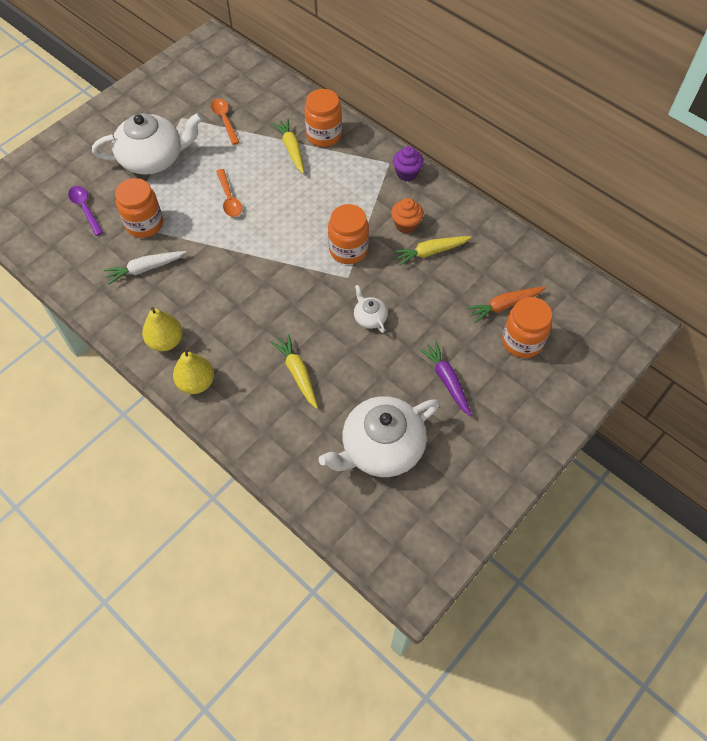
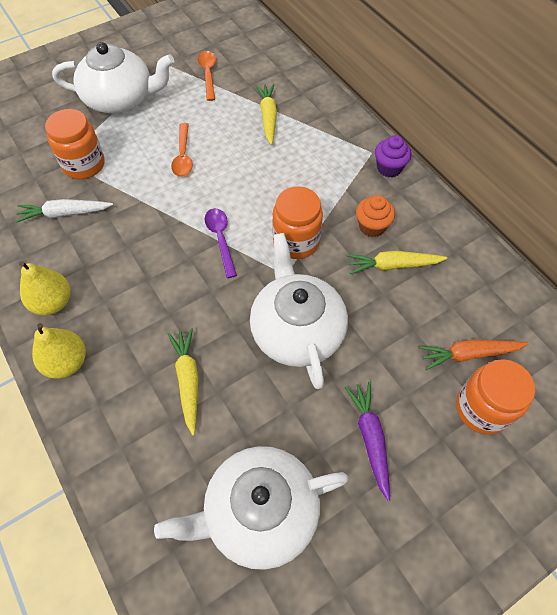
camera: 15 degrees right, 0 degrees up
(85, 209) = (31, 136): purple spoon -> purple spoon (220, 239)
(324, 135) = (308, 109): orange jar -> none
(369, 317) = (296, 330): white teapot -> white teapot, size x2.23

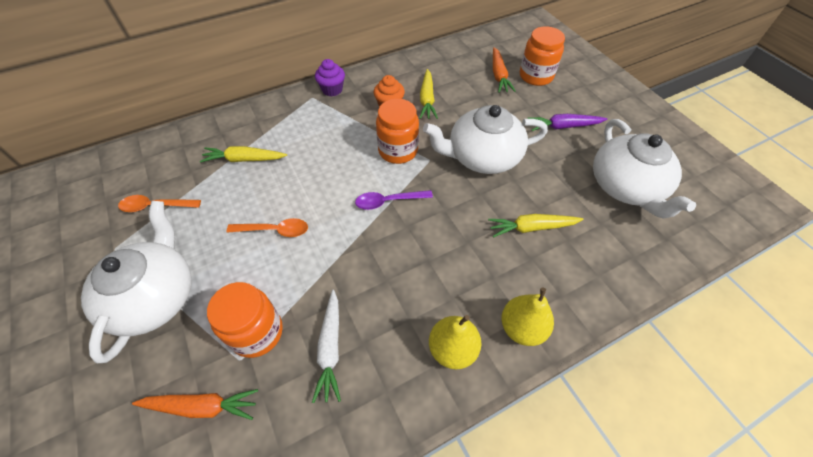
camera: 85 degrees left, 5 degrees down
(31, 147) = (202, 406): none -> orange carrot

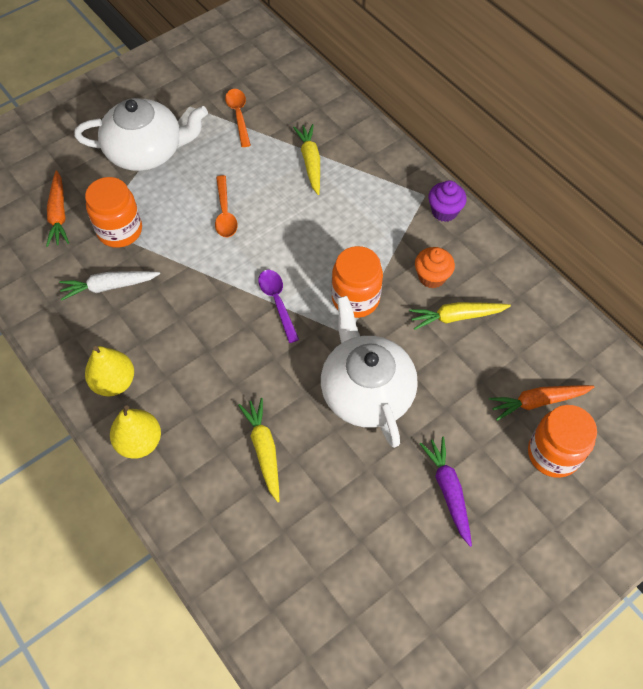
camera: 80 degrees right, 5 degrees up
(626, 187) = (349, 568): white teapot -> none

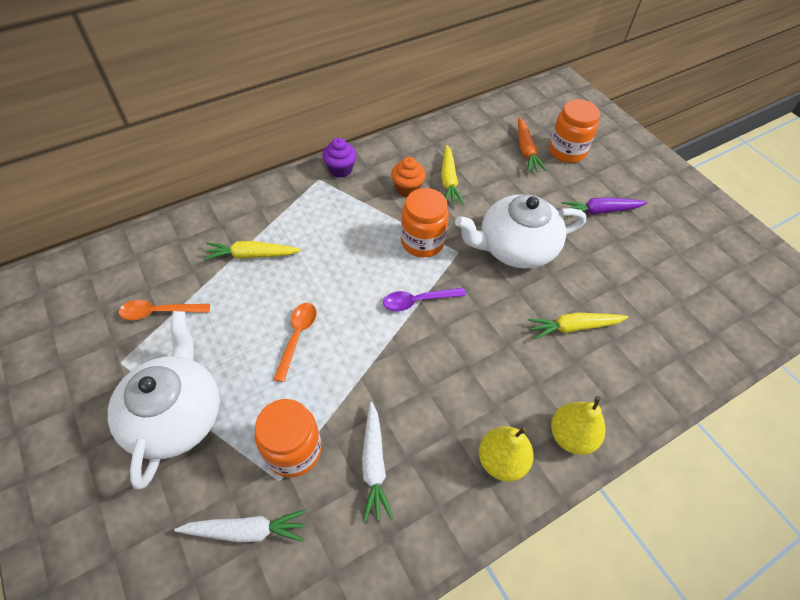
camera: 85 degrees left, 5 degrees down
(59, 214) = (246, 530): orange carrot -> white carrot
(225, 213) = (297, 337): orange spoon -> orange spoon turned 75 degrees counterclockwise

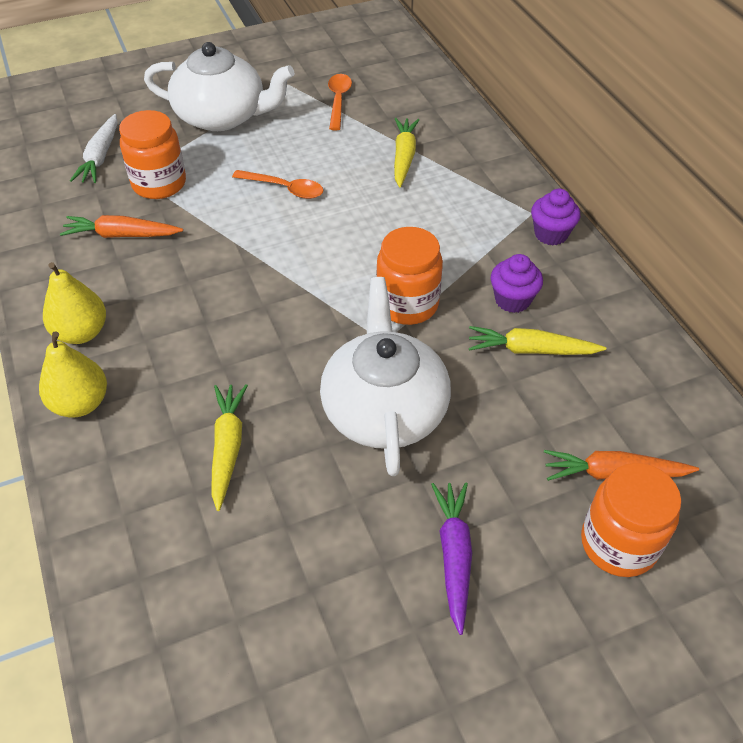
camera: 100 degrees right, 5 degrees down
(374, 464) = (122, 235): white carrot -> orange carrot
(407, 188) = (512, 300): orange cupcake -> purple cupcake
(418, 301) = (309, 289): purple spoon -> none

